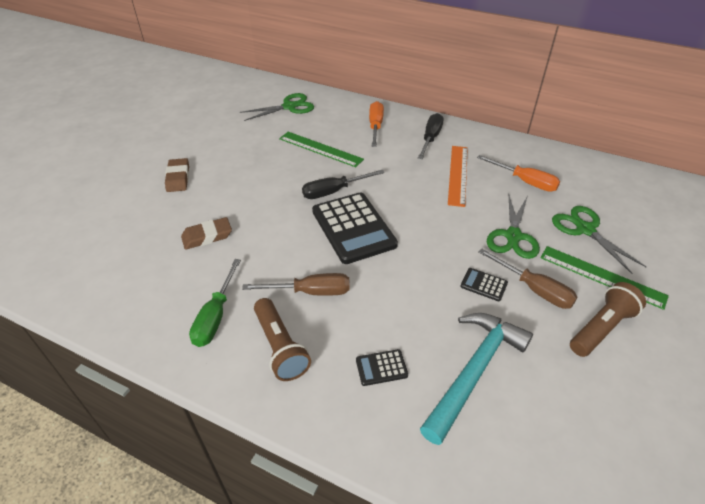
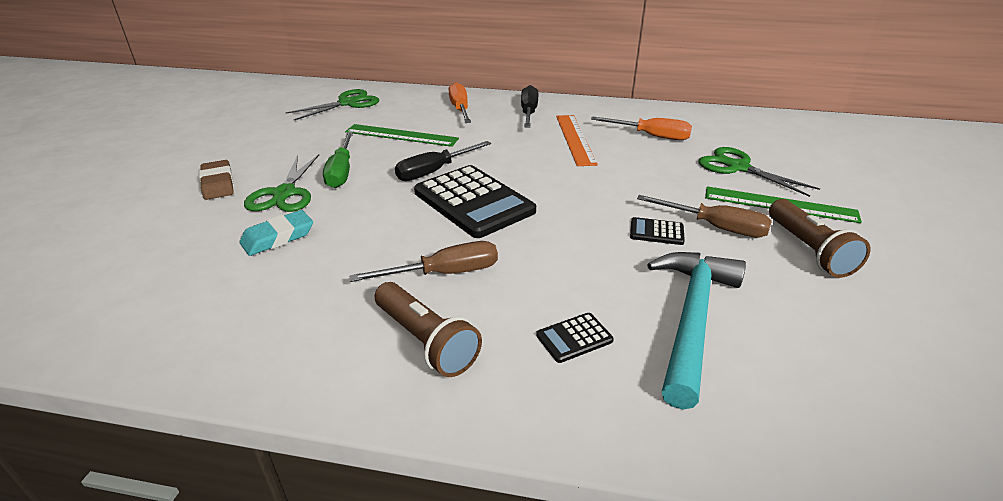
camera: 15 degrees left, 10 degrees down
(207, 236) = (278, 237): brown eraser -> turquoise eraser
(215, 316) = (318, 322): green screwdriver -> green screwdriver (341, 172)
(513, 236) = (665, 183): green scissors -> green scissors (284, 193)
(601, 328) = (809, 250): brown flashlight -> brown flashlight turned 135 degrees clockwise

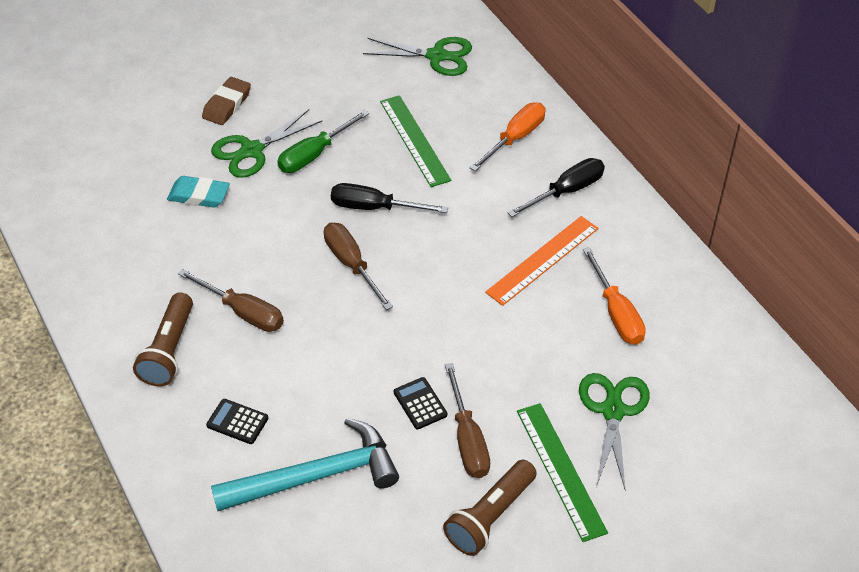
camera: 50 degrees right, 15 degrees up
(473, 202) = (351, 264): black calculator -> brown screwdriver

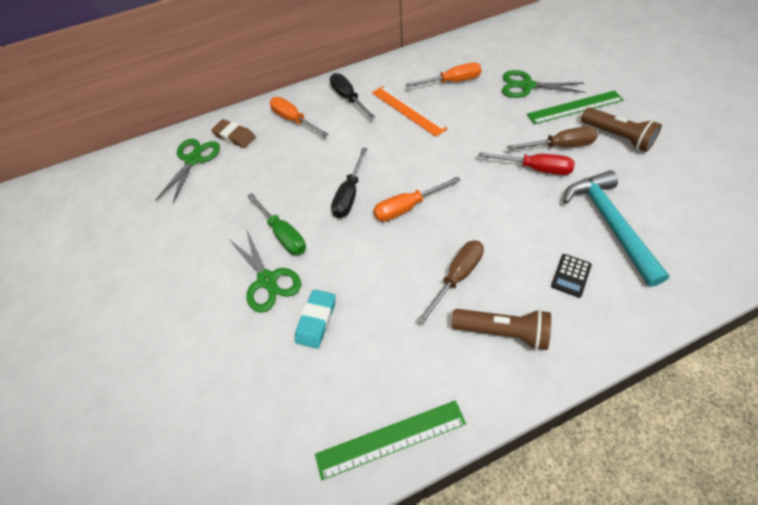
camera: 80 degrees left, 5 degrees up
(227, 105) = (201, 304): brown eraser -> brown eraser (234, 136)
(351, 264) = (407, 207): brown screwdriver -> orange screwdriver
(414, 140) = (282, 172): green ruler -> green ruler (391, 439)
(420, 403) = (535, 169): black calculator -> red screwdriver

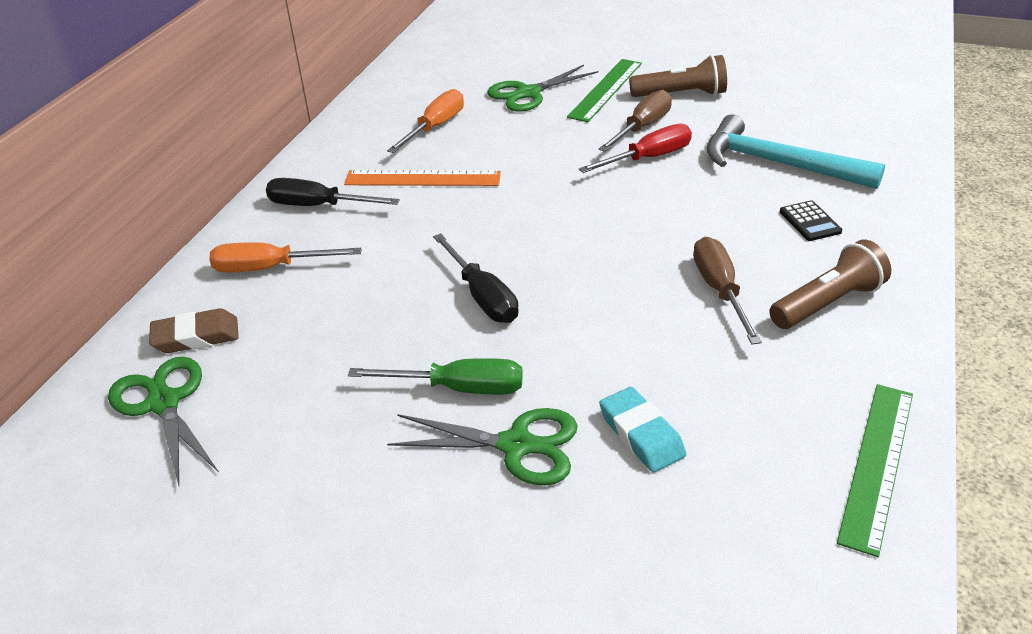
camera: 50 degrees left, 15 degrees down
(407, 207) = (571, 266): orange screwdriver -> none

